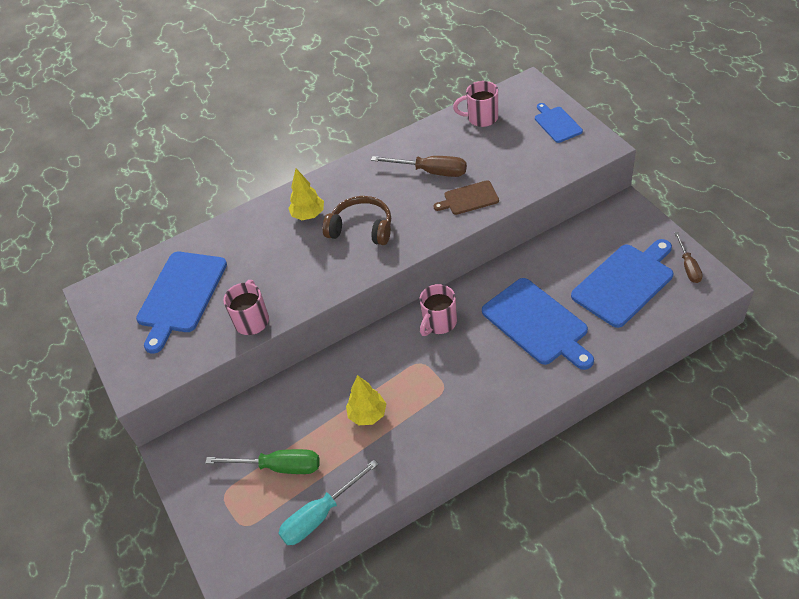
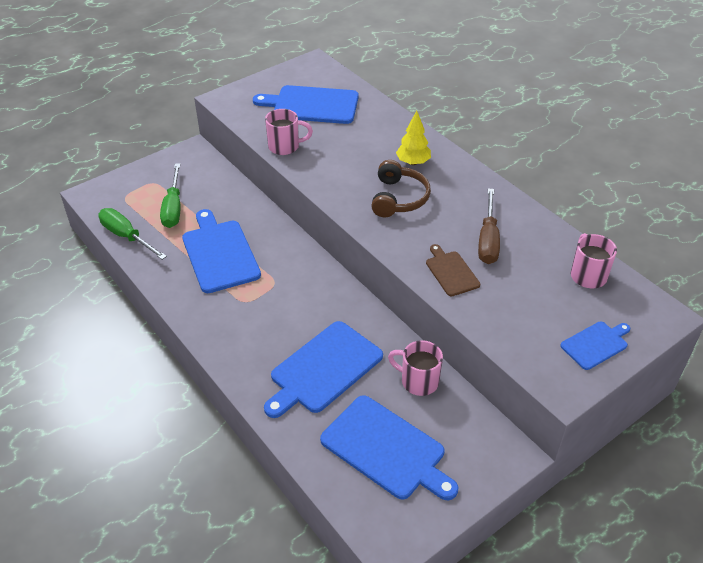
camera: 75 degrees right, 5 degrees down
(320, 515) = (127, 236): turquoise screwdriver -> green screwdriver
(367, 414) = (219, 253): yellow tree -> blue cutting board
(439, 323) = (322, 292): pink mug -> pink mug (418, 381)
(688, 266) = (418, 517): brown screwdriver -> none

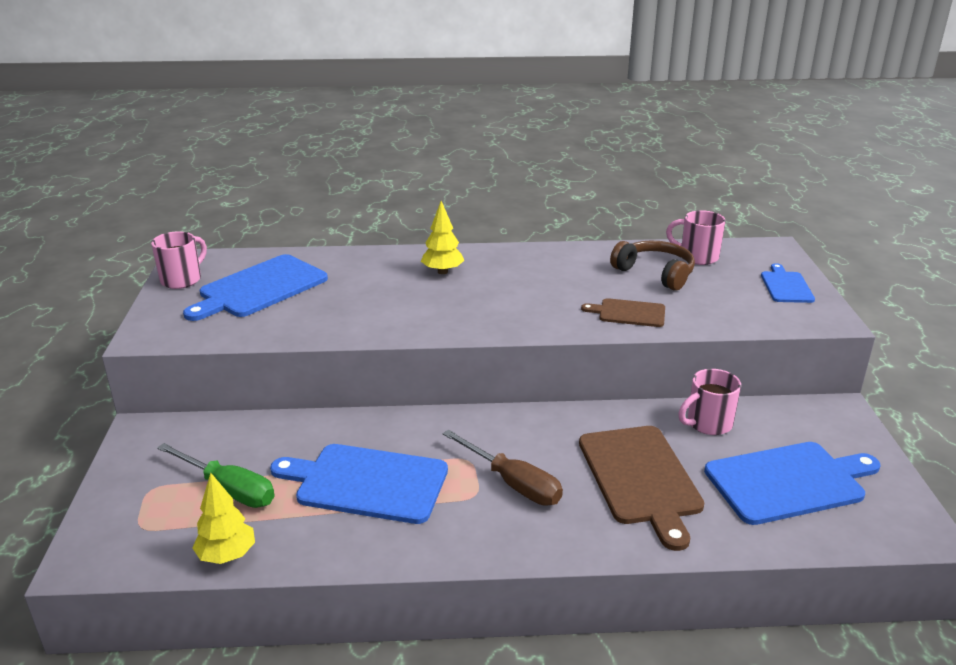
camera: 55 degrees left, 15 degrees down
(127, 236) = (227, 555): green screwdriver -> yellow tree
(285, 146) = (306, 329): pink mug -> pink mug (182, 279)
(324, 369) = (641, 478): blue cutting board -> brown cutting board
(398, 198) = (487, 299): brown headphones -> brown headphones (655, 273)
(488, 240) = (603, 280): brown screwdriver -> brown screwdriver (513, 483)

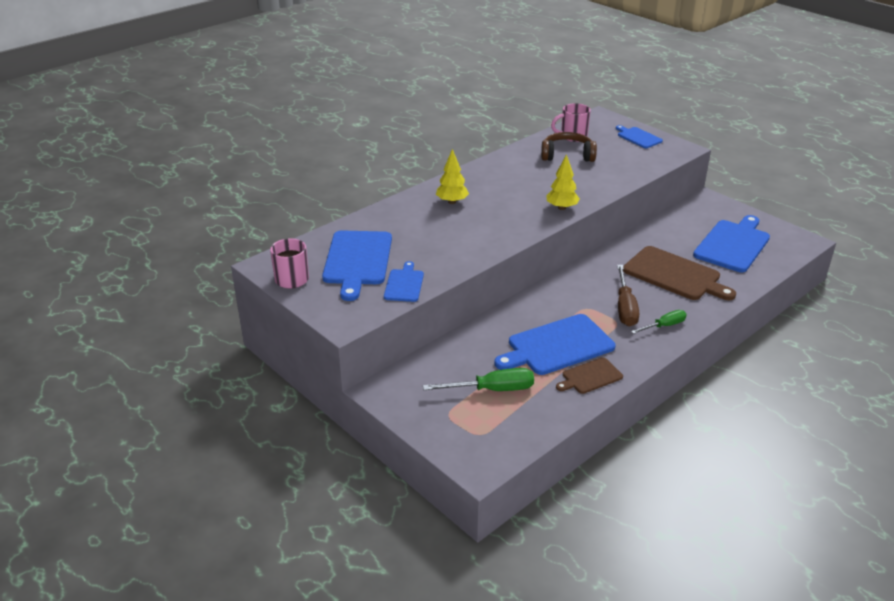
camera: 40 degrees left, 5 degrees up
(227, 555) = (549, 418): yellow tree -> yellow tree (561, 208)
(256, 327) = (404, 284): none -> blue cutting board
(513, 483) = (625, 308): brown screwdriver -> brown screwdriver turned 90 degrees clockwise
(525, 531) = (664, 326): none -> green screwdriver
(629, 313) = (590, 184): brown cutting board -> brown cutting board (590, 377)
(708, 424) = (665, 233): pink mug -> none

